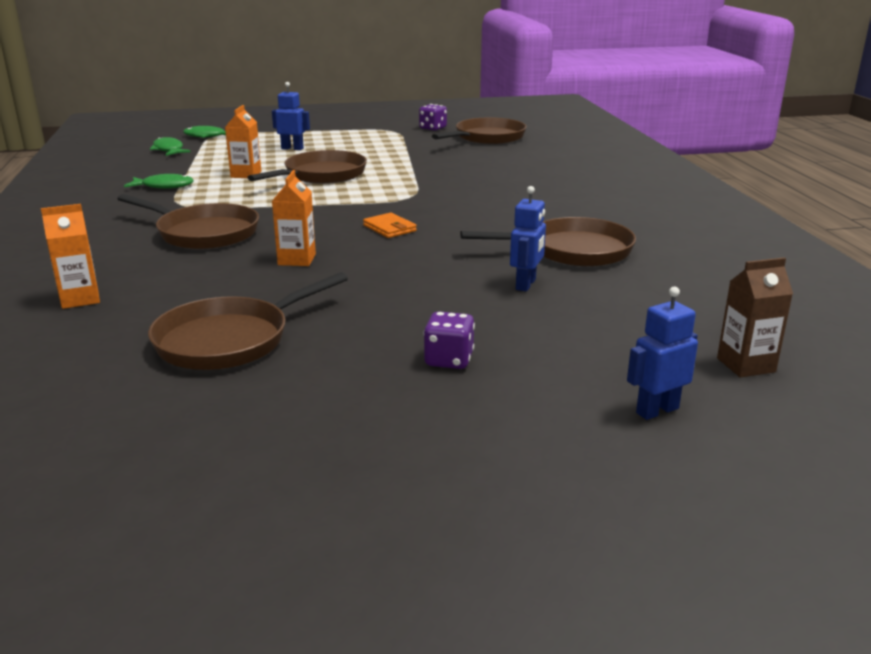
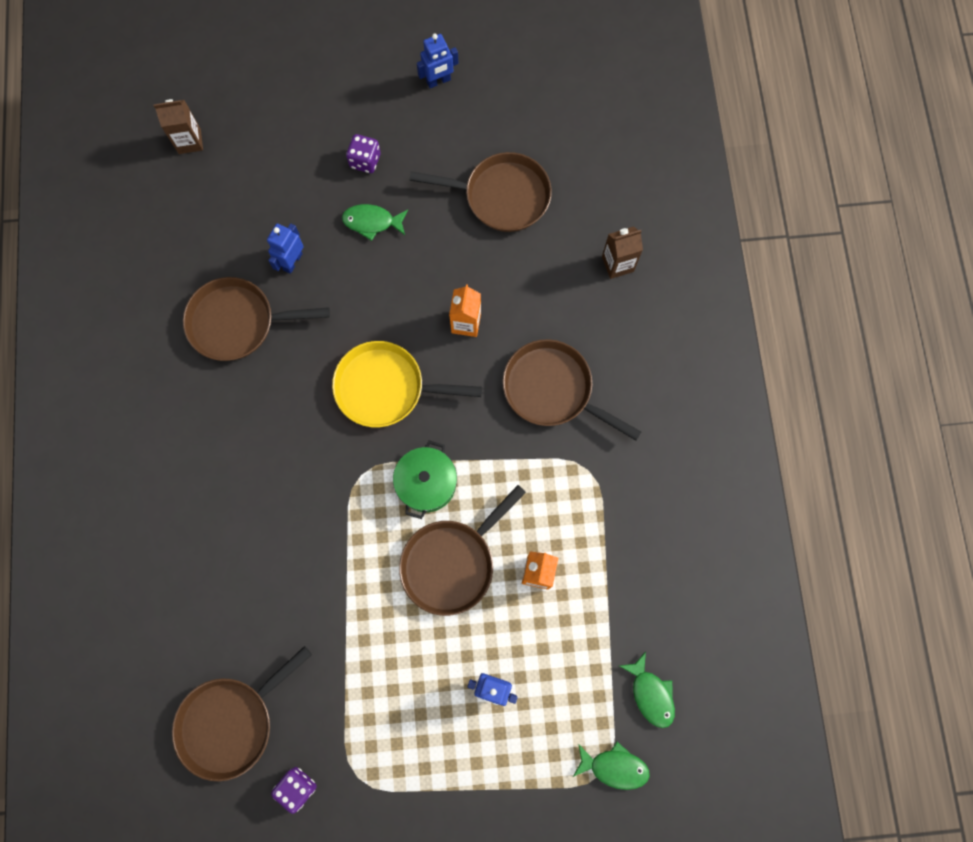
camera: 175 degrees left, 50 degrees up
(80, 299) = (617, 264): orange carton -> brown carton
(164, 186) = (620, 535): green fish -> green fish (372, 222)
(230, 340) = (501, 196): brown pan -> brown pan turned 45 degrees clockwise
(344, 196) = (426, 483): none -> green pot
(389, 228) = (386, 388): orange wallet -> yellow pan
(657, 410) = (261, 101): blue robot -> blue robot (438, 81)

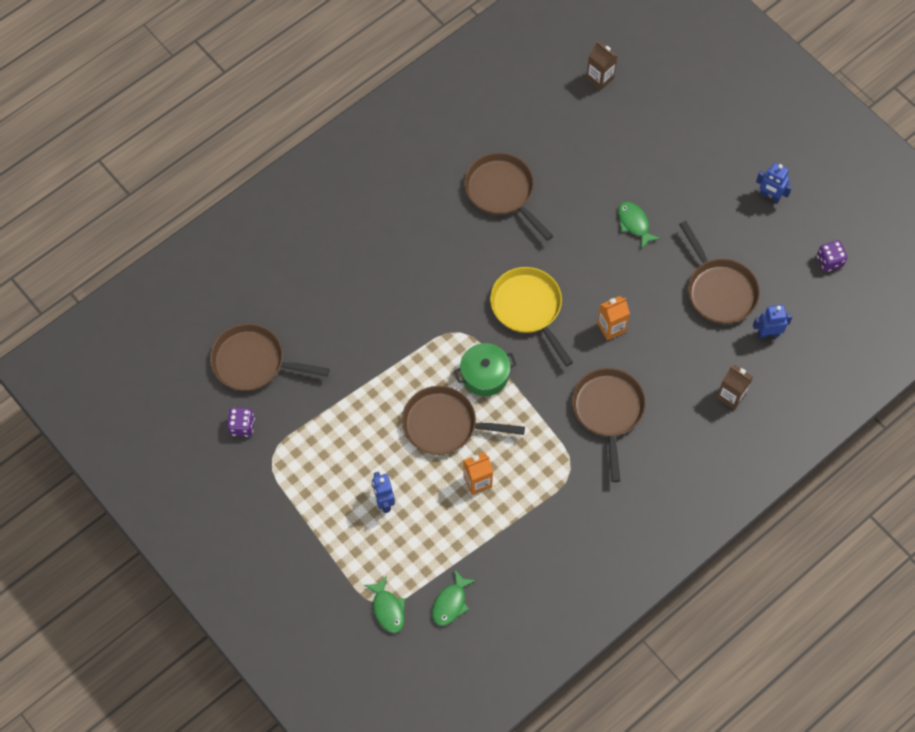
camera: 55 degrees right, 10 degrees down
(292, 261) = (568, 195): blue robot -> blue robot (768, 333)
(365, 161) = (674, 190): purple dice -> purple dice (829, 261)

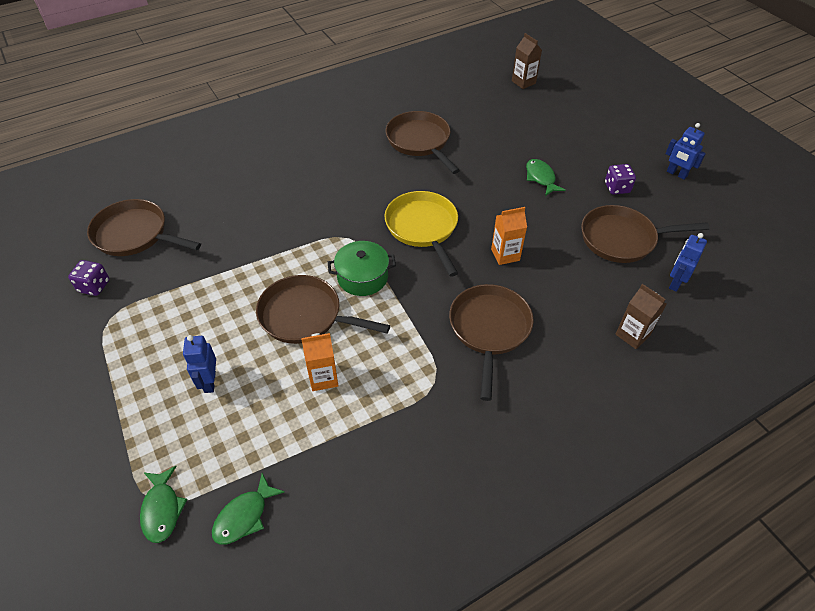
camera: 10 degrees right, 15 degrees down
(719, 290) = (622, 239): brown pan -> brown pan turned 105 degrees clockwise
(768, 333) = (675, 283): blue robot -> blue robot turned 60 degrees counterclockwise
(829, 261) = (740, 230): purple dice -> purple dice (617, 188)

